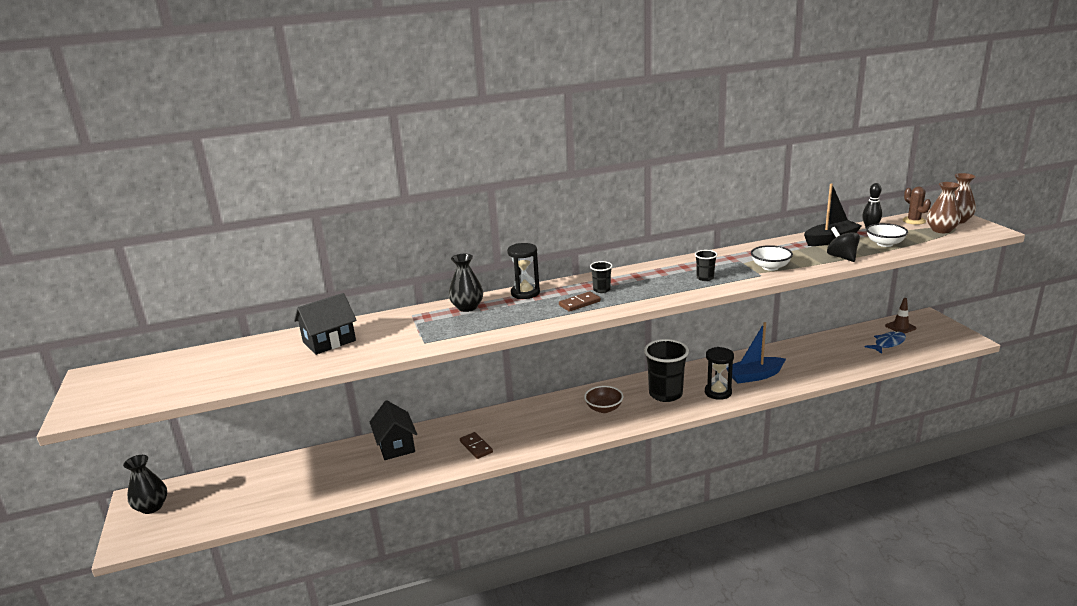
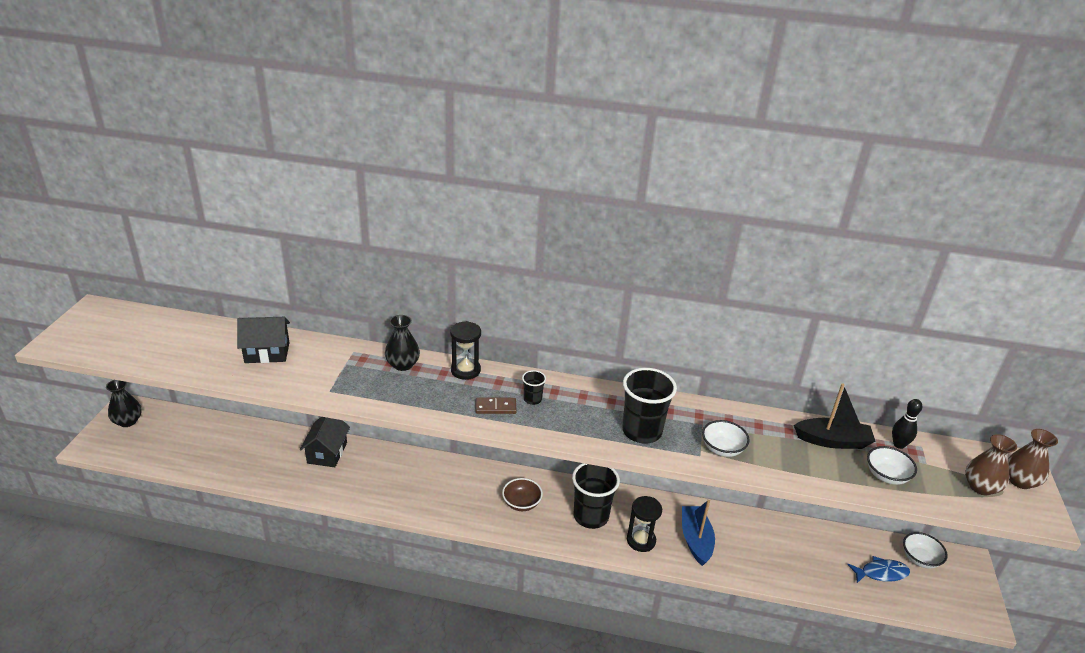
camera: 25 degrees right, 10 degrees up
(476, 447) = (383, 488): brown domino -> none
(705, 278) = (642, 431): black cup -> black cup, size x2.11
(754, 376) = (695, 540): blue boat -> blue boat turned 75 degrees clockwise
(842, 257) = (813, 472): black spinning top -> none
(900, 327) = (920, 559): brown traffic cone -> white bowl
(913, 221) = (965, 457): brown cactus -> none

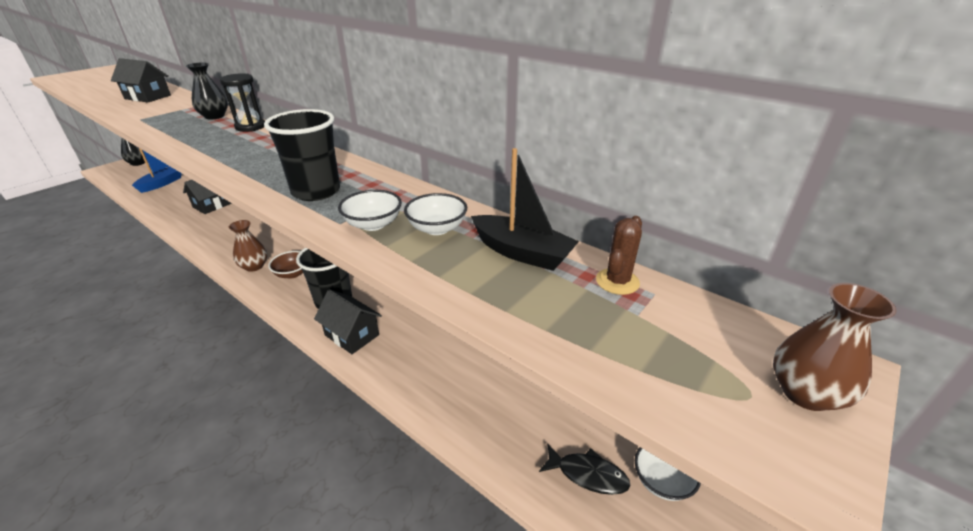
camera: 30 degrees right, 0 degrees up
(495, 407) = (227, 150): brown domino -> none
(532, 399) = (265, 151): black cup -> none
(641, 540) = (352, 335): black hourglass -> black house
(695, 540) = (403, 353): blue boat -> blue boat (162, 183)
(881, 573) = (588, 474): blue fish -> black fish
(886, 476) = (550, 309): white bowl -> white bowl (437, 228)
(898, 445) = (617, 281): black bowling pin -> brown cactus
(980, 487) = (707, 375): brown vase -> brown vase (254, 266)

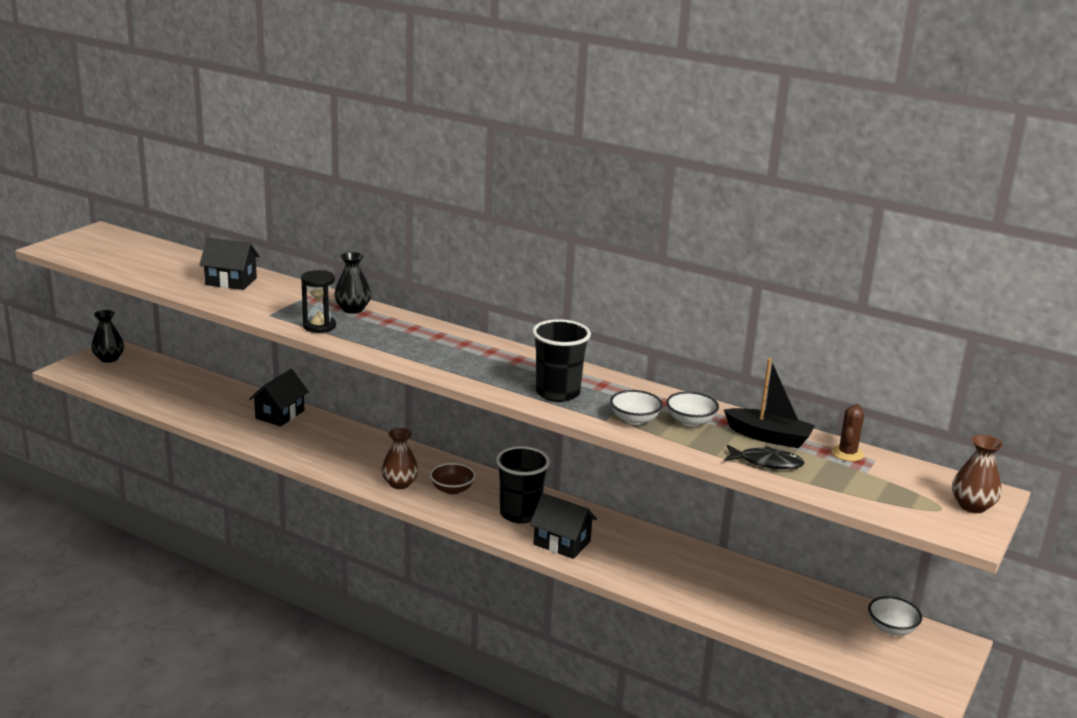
camera: 10 degrees left, 10 degrees down
(162, 183) = (178, 387): blue boat -> none
(250, 127) = (411, 323): black hourglass -> black hourglass (319, 326)
(588, 474) = (830, 628): black fish -> black fish (767, 462)

